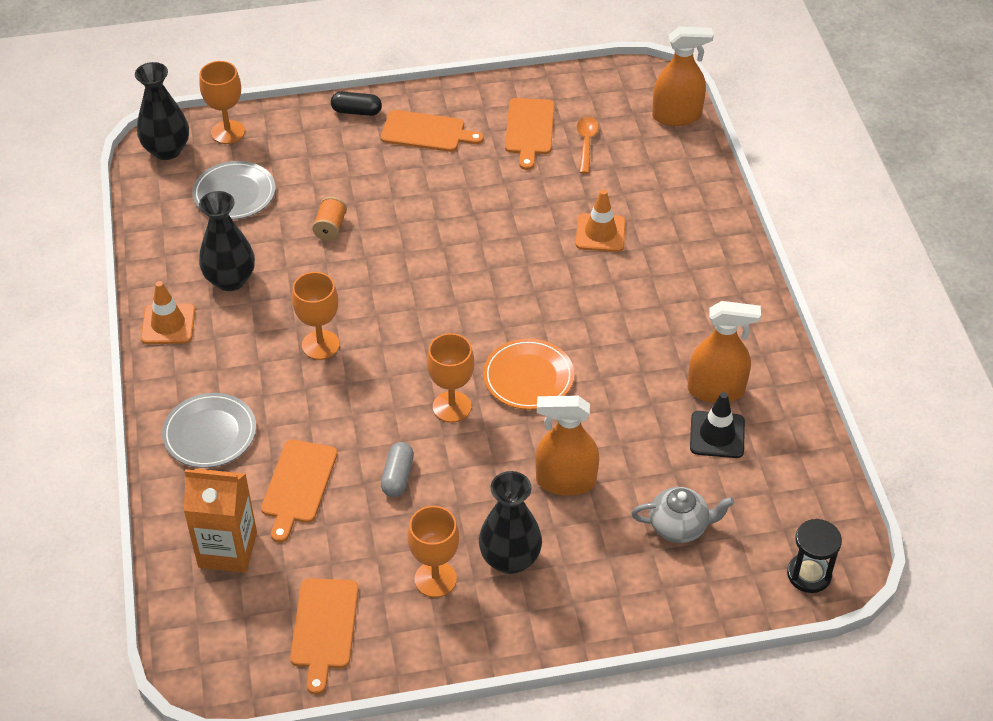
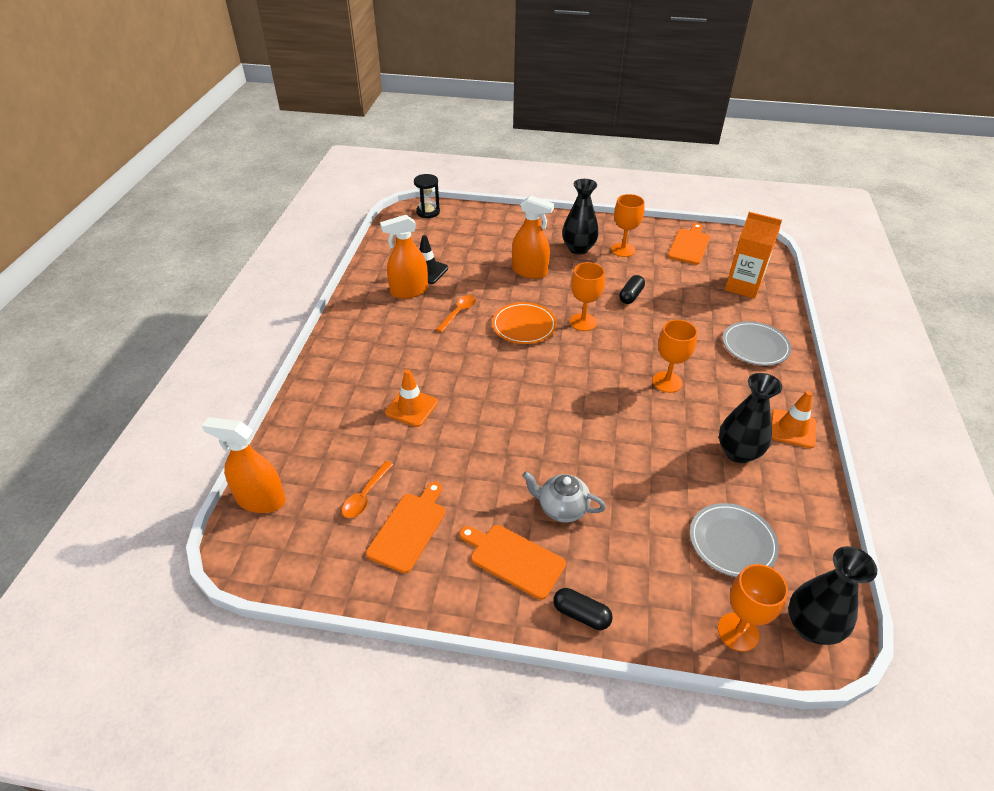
camera: 160 degrees left, 5 degrees down
(298, 485) = (696, 306): orange cutting board -> none
(330, 227) = (640, 477): orange spool -> none
(397, 476) = (631, 296): grey capsule -> black capsule
(625, 373) = (458, 313): none -> orange spoon
(679, 526) = (479, 241): grey teapot -> grey teapot (562, 508)
(716, 390) = (409, 291): orange spray bottle -> orange spray bottle turned 45 degrees counterclockwise

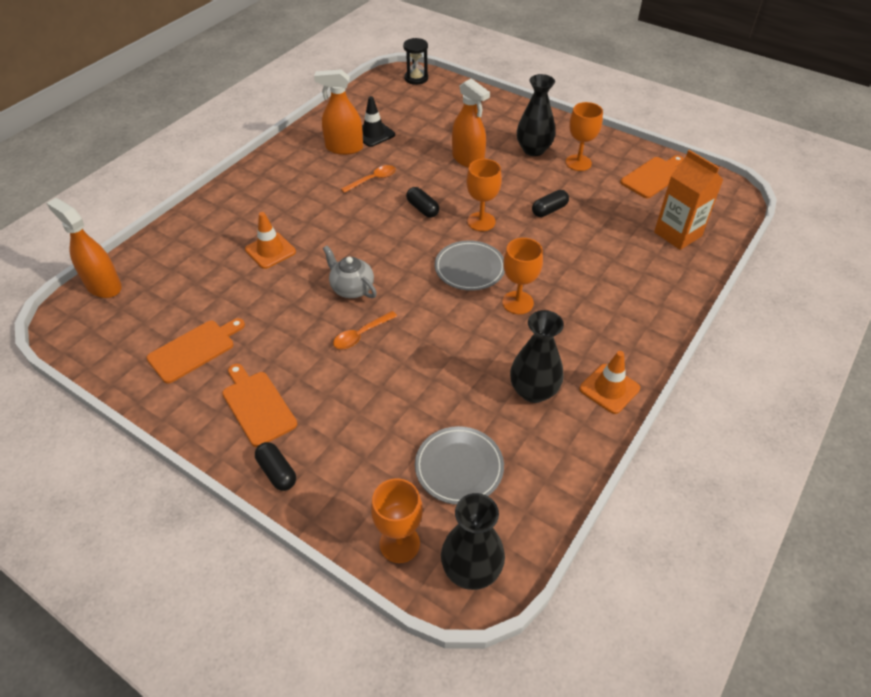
camera: 25 degrees right, 5 degrees up
(365, 496) = (181, 311): orange spoon -> orange spoon (361, 335)
(524, 326) = (422, 209): orange plate -> black capsule
(562, 508) = (330, 379): grey teapot -> grey teapot (352, 288)
(755, 346) = (639, 297): grey plate -> grey plate (469, 268)

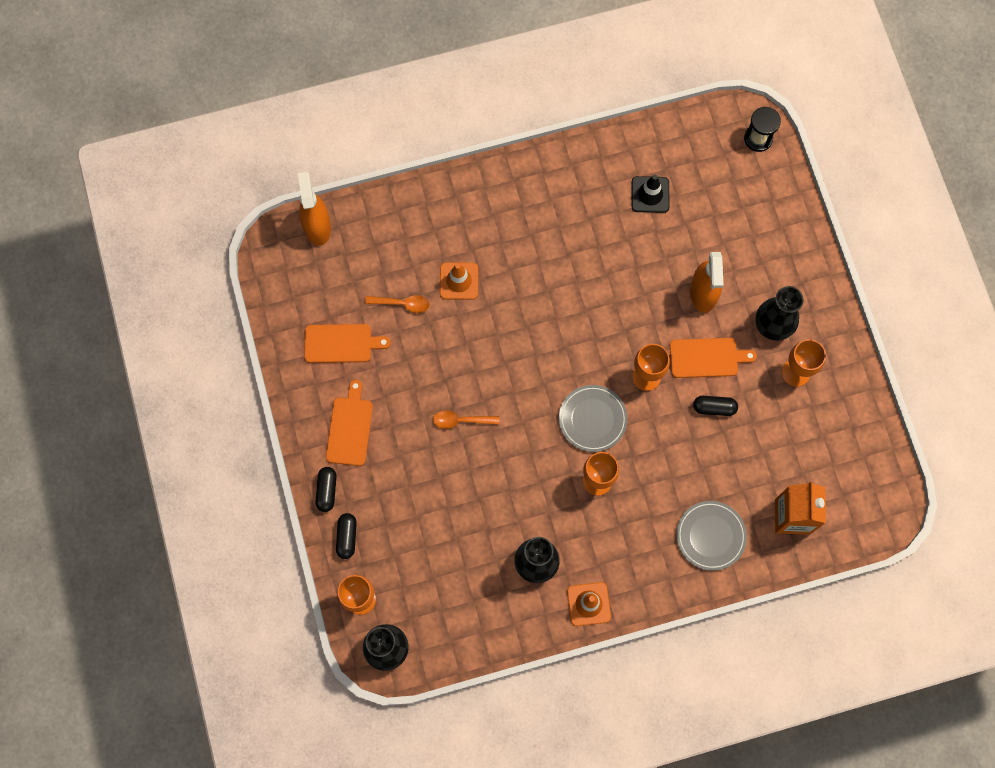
camera: 40 degrees right, 25 degrees up
(344, 148) = (609, 195): orange spray bottle -> none
(352, 288) = (489, 370): grey teapot -> none
(373, 180) = (601, 257): orange spoon -> orange spoon (402, 304)
(422, 209) = (612, 325): black capsule -> black capsule (347, 537)
(459, 467) = (437, 579): grey plate -> grey plate (710, 536)
(653, 176) = (844, 440): orange cutting board -> orange cutting board (707, 358)

